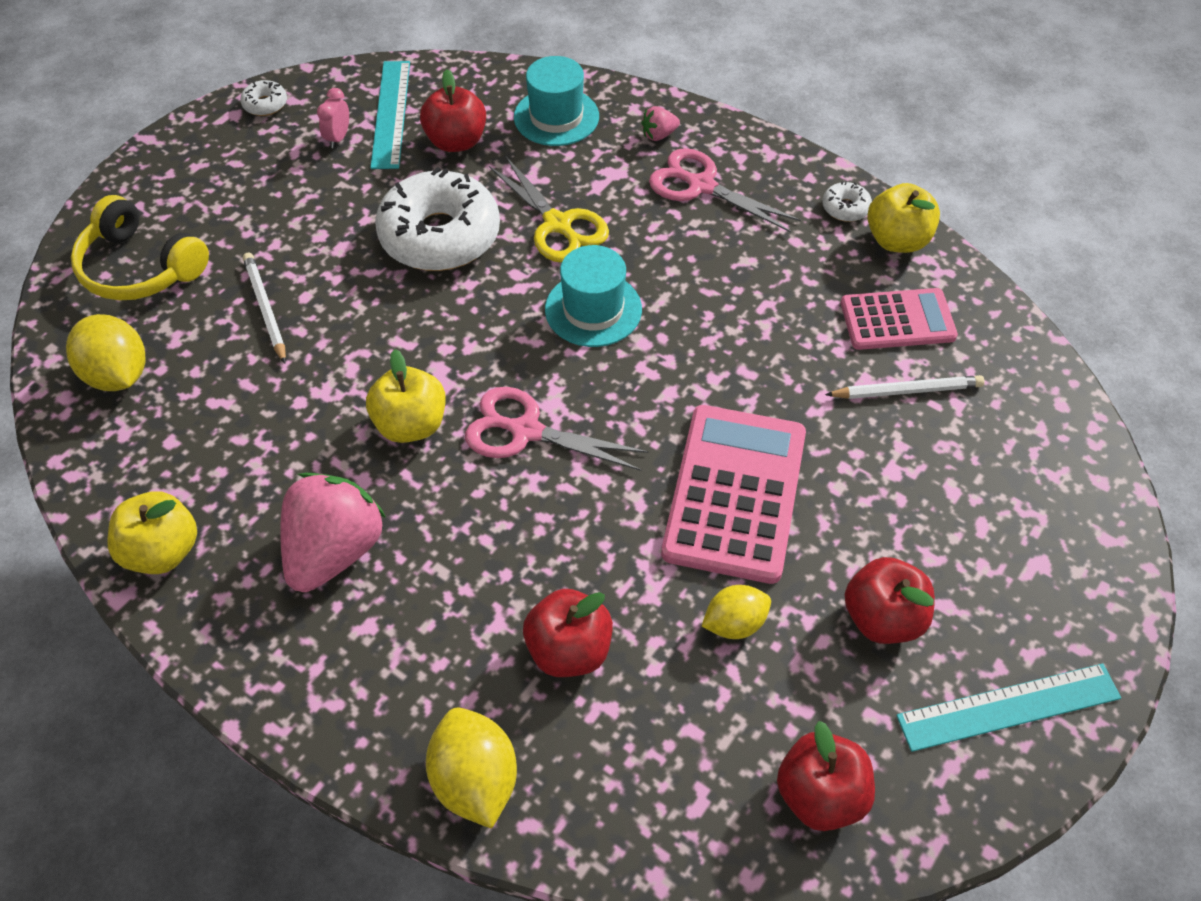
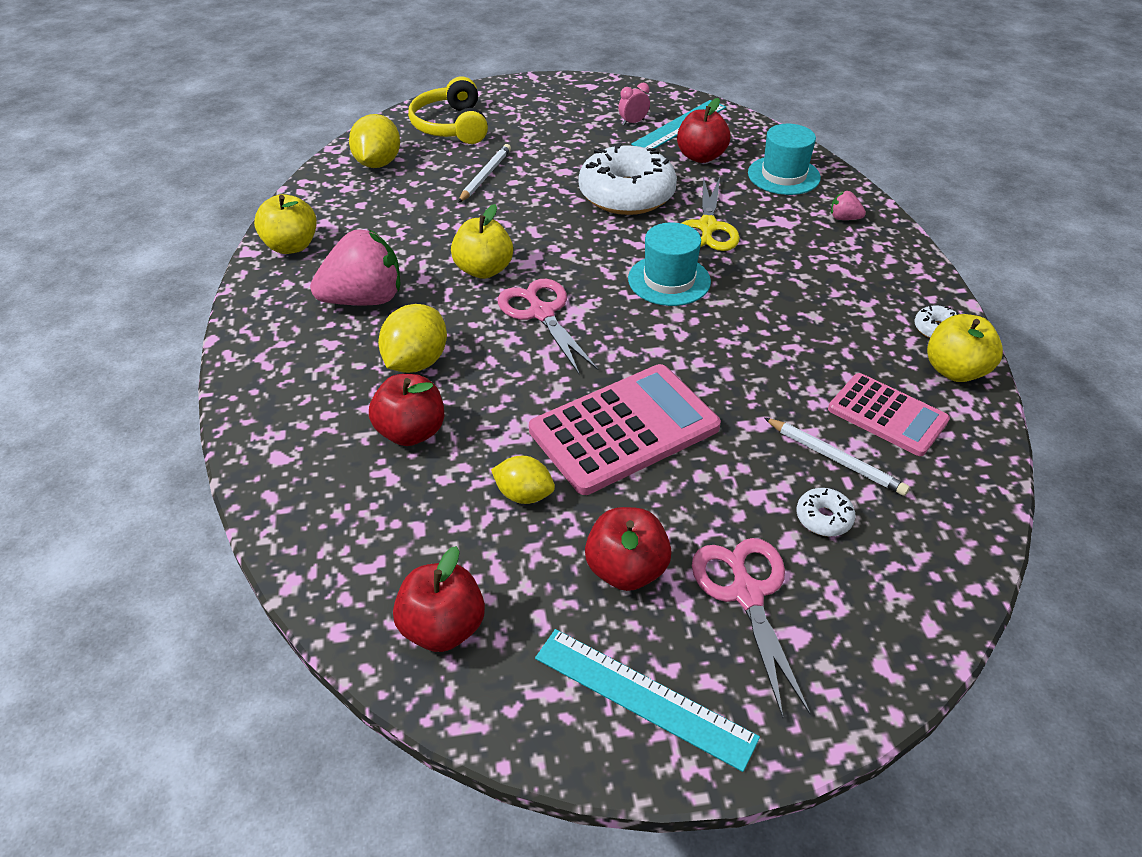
camera: 45 degrees right, 10 degrees down
(265, 104) = (614, 89): white donut -> white donut (823, 518)
(475, 780) = (277, 452): yellow lemon -> yellow lemon (416, 362)
(701, 186) = (837, 259): pink scissors -> pink scissors (746, 593)

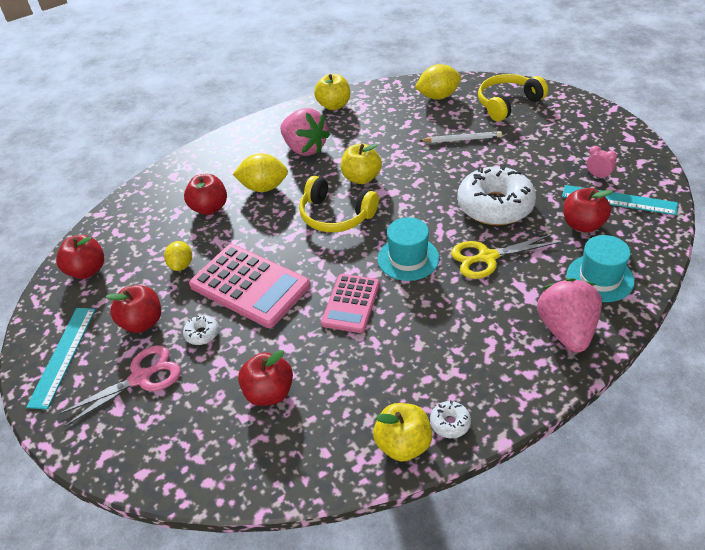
camera: 70 degrees right, 0 degrees up
(541, 313) = (335, 216): pink scissors -> yellow headphones
(823, 518) = (213, 399): white donut -> white donut (202, 334)
(835, 459) = (269, 393): white pencil -> red apple
(844, 218) = (566, 330): pink strawberry -> pink strawberry, size x2.32
(887, 415) = (328, 412): pink calculator -> pink calculator (351, 303)

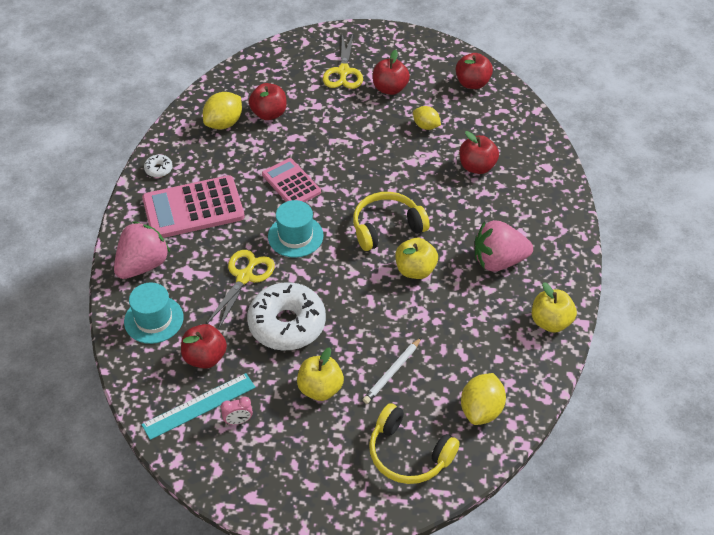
camera: 125 degrees right, 5 degrees up
(63, 356) = (400, 49): turquoise ruler -> none
(141, 378) = (343, 72): pink scissors -> yellow scissors
(202, 334) = (348, 108): white donut -> none
(250, 286) = (365, 147): pink calculator -> pink calculator (193, 208)
(264, 187) = (469, 208): yellow lemon -> yellow lemon (224, 123)
(403, 444) = (171, 144): yellow apple -> yellow apple (320, 389)
(507, 103) = (408, 454): yellow headphones -> yellow headphones turned 120 degrees clockwise
(566, 330) = (143, 265): pink strawberry -> pink strawberry turned 90 degrees counterclockwise

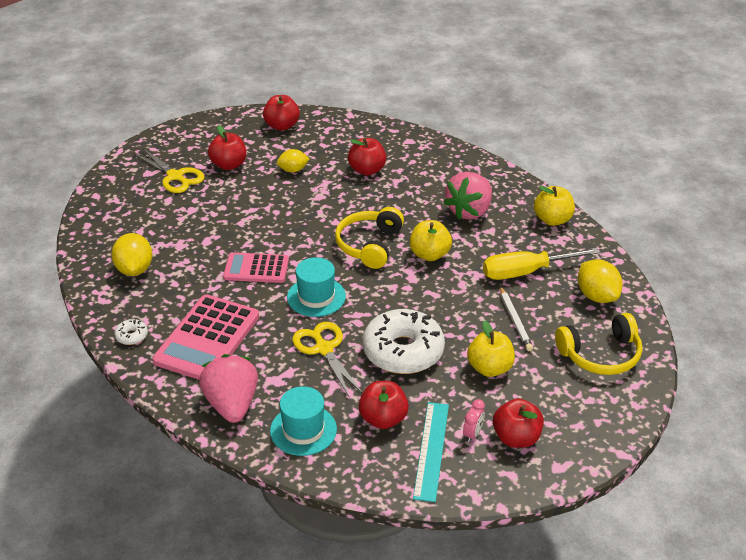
camera: 50 degrees left, 10 degrees down
(269, 114) = (162, 239): red apple -> red apple (516, 438)
(459, 343) = (525, 272): none -> yellow screwdriver

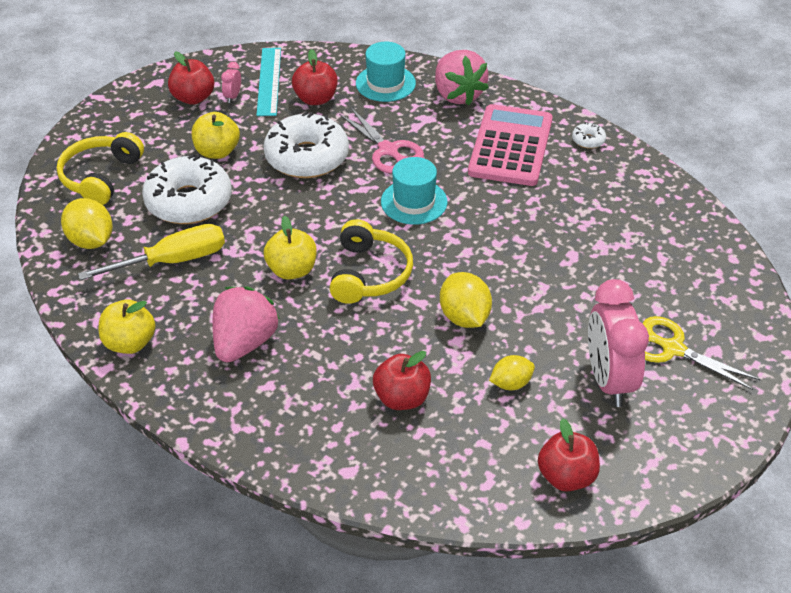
camera: 170 degrees right, 5 degrees up
(134, 269) = (634, 209): yellow lemon -> yellow lemon (464, 317)
(229, 165) = (609, 381): red apple -> pink clock
(256, 268) = (495, 226): pink calculator -> none
(324, 349) = (388, 150): yellow scissors -> pink scissors
(515, 321) = (188, 201): white pencil -> white donut
(601, 355) = (100, 177): yellow headphones -> yellow headphones turned 45 degrees counterclockwise

